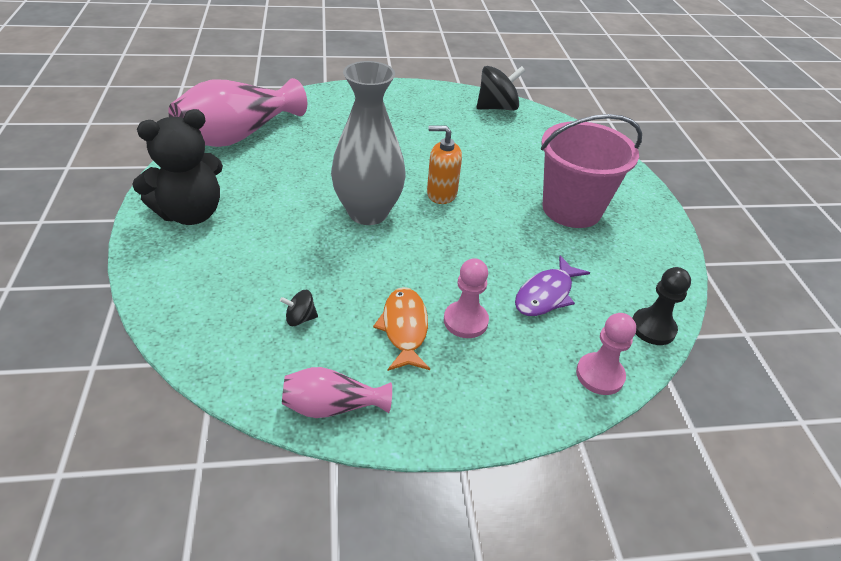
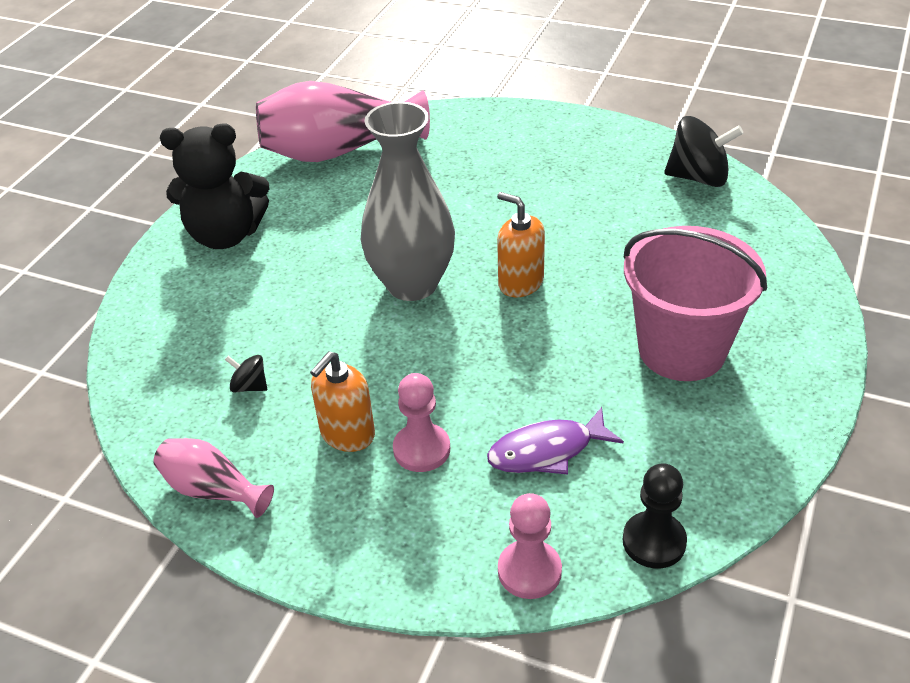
camera: 35 degrees right, 0 degrees up
(404, 328) = (347, 434): orange fish -> orange soap dispenser

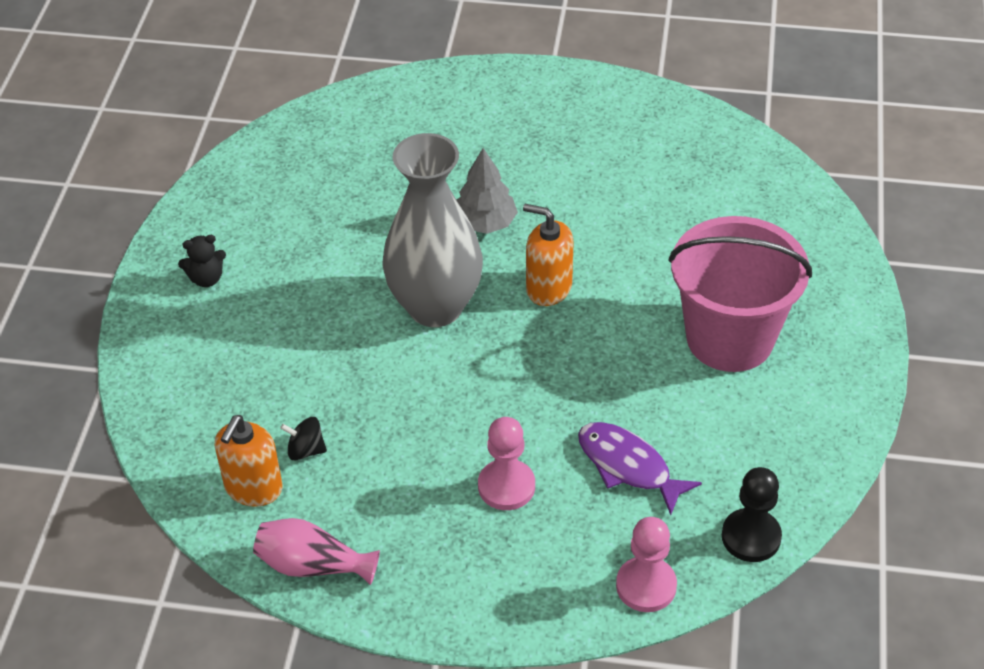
camera: 15 degrees left, 5 degrees up
(226, 235) = (206, 278): black teddy bear -> black teddy bear, size x0.42
(338, 151) = (294, 152): pink vase -> none
(347, 434) = (426, 484): orange soap dispenser -> orange soap dispenser (253, 488)
(481, 223) = (485, 223): none -> grey tree
(547, 451) = (628, 466): purple fish -> purple fish turned 75 degrees clockwise
(698, 177) = (699, 134): black spinning top -> none

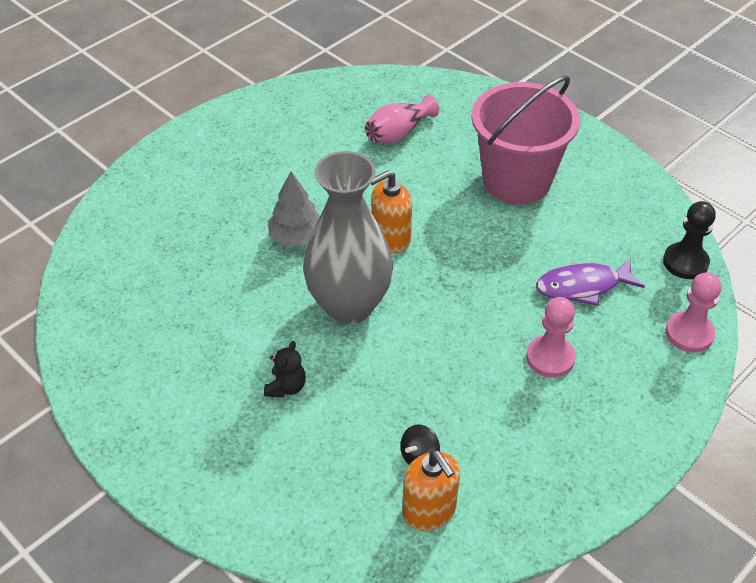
camera: 55 degrees left, 0 degrees up
(206, 278) = (179, 427): black teddy bear -> black teddy bear (286, 387)
(312, 565) = (536, 512): pink vase -> pink vase (398, 133)

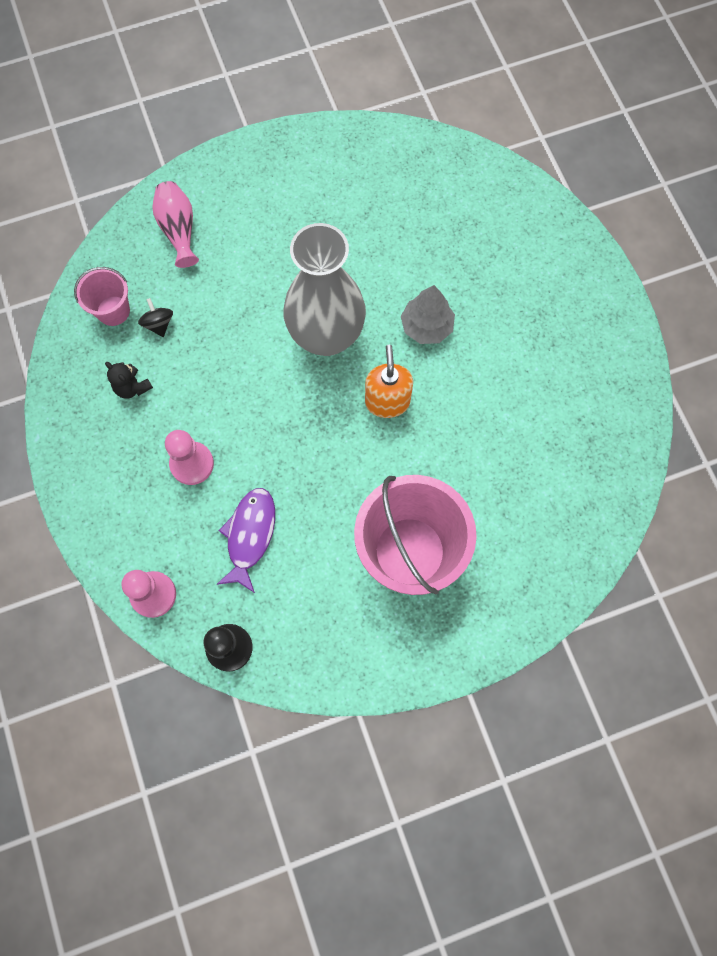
camera: 115 degrees right, 25 degrees up
(286, 387) = (269, 261): black teddy bear -> black teddy bear (132, 387)
(398, 133) = (529, 473): pink vase -> pink vase (179, 230)
(429, 511) = (113, 311): orange soap dispenser -> pink bucket

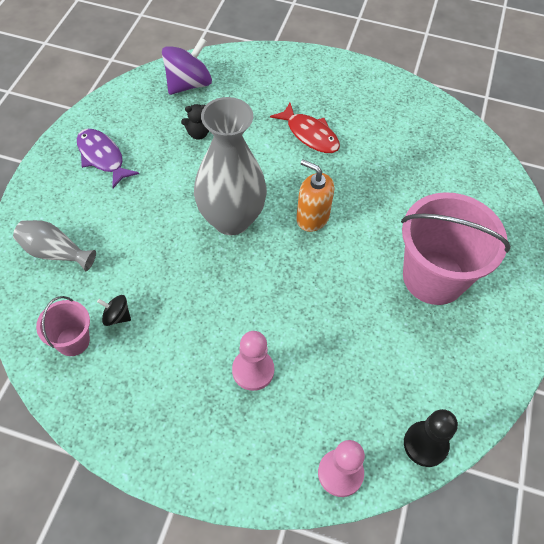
camera: 55 degrees left, 15 degrees down
(132, 387) = (151, 370): black teddy bear -> black teddy bear (198, 133)
(179, 230) = (55, 252): pink vase -> grey vase
(250, 535) = (344, 369): purple fish -> purple fish (102, 157)
(426, 326) = (278, 162): grey tree -> none
(452, 179) = (188, 84): none -> purple spinning top
(487, 329) = (309, 134): none -> red fish

